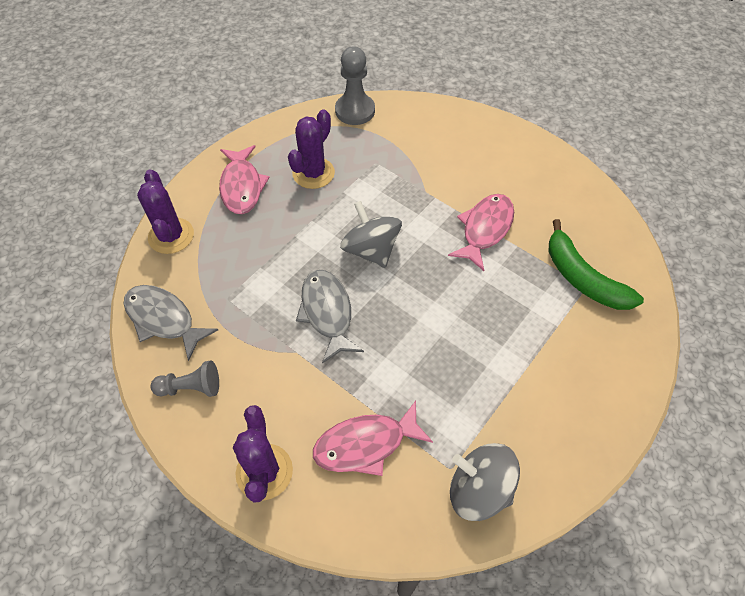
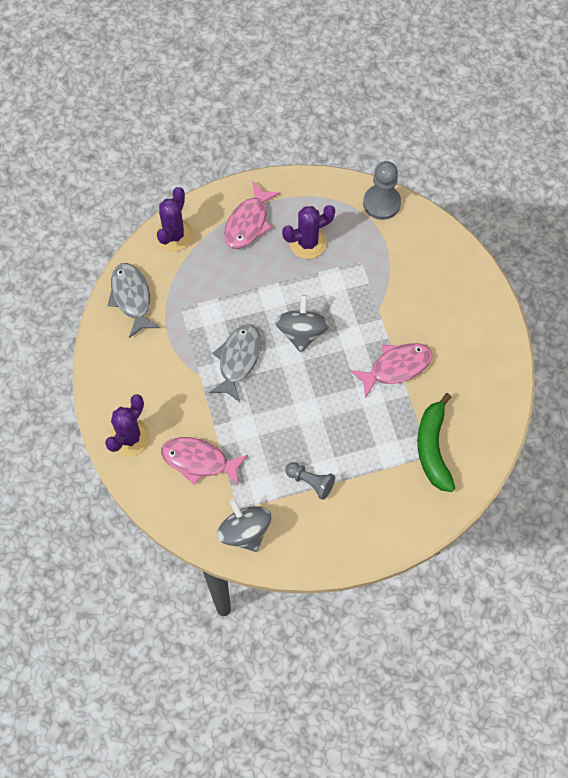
camera: 35 degrees right, 10 degrees up
(191, 387) = (120, 356): grey pawn -> grey pawn (310, 482)

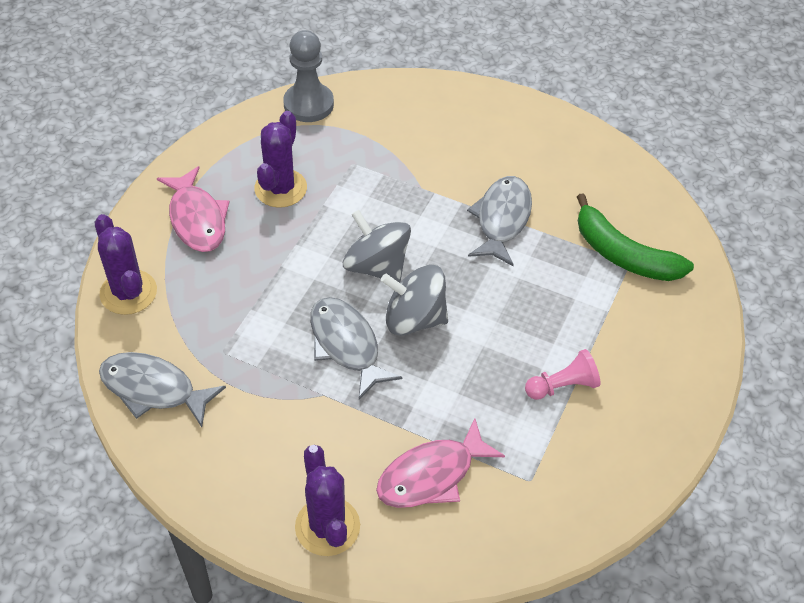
camera: 50 degrees left, 15 degrees down
(245, 531) = (565, 495): grey spinning top -> grey spinning top (414, 318)
(310, 482) = (563, 386): grey pawn -> pink pawn
(396, 367) = (502, 219): pink fish -> grey fish

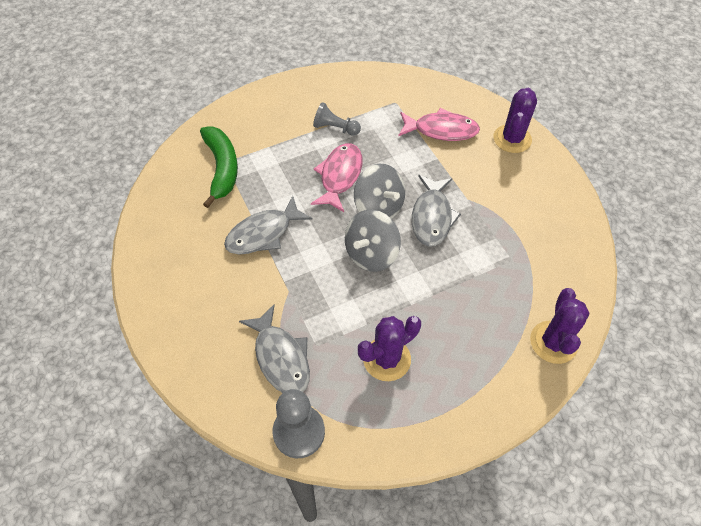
camera: 140 degrees left, 5 degrees up
(153, 389) = (569, 262): grey fish -> grey fish (281, 357)
(197, 219) = (468, 373): pink fish -> pink fish (340, 176)
(376, 266) = (371, 254): grey spinning top -> grey spinning top turned 45 degrees clockwise
(563, 386) = (335, 128): pink pawn -> grey pawn

